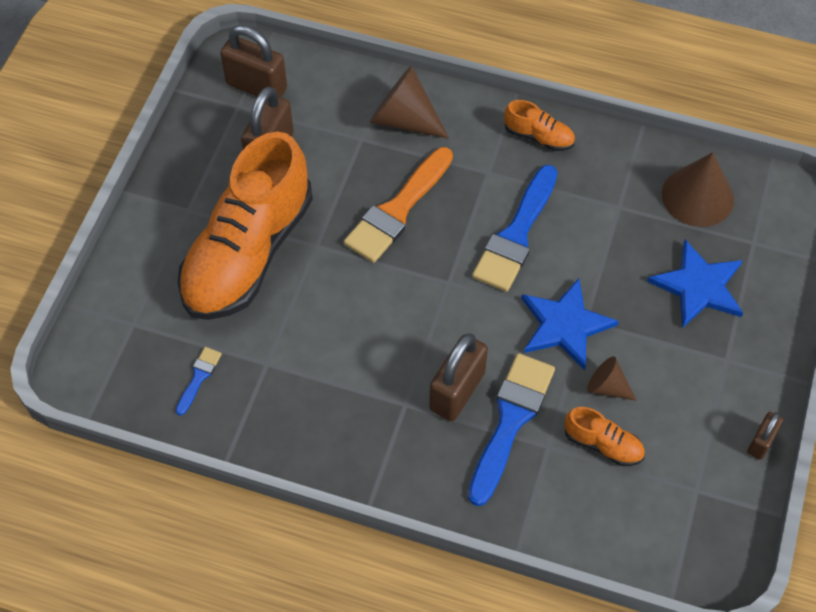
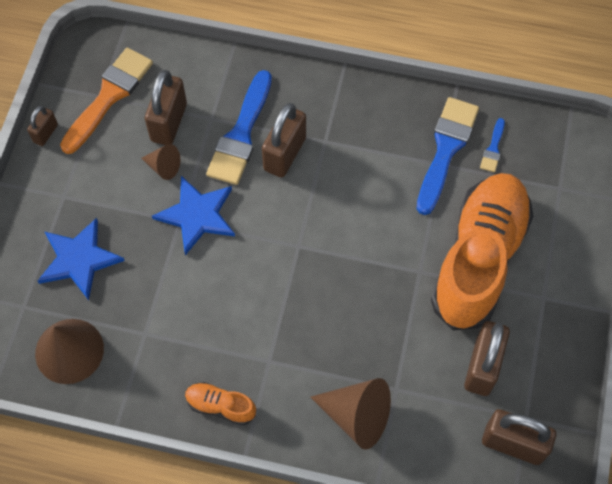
camera: 175 degrees right, 5 degrees up
(397, 210) = (351, 313): orange brush -> orange brush (109, 96)
(516, 235) = (240, 296): blue brush -> blue brush (446, 149)
(603, 444) = (169, 122): orange shoe -> brown padlock

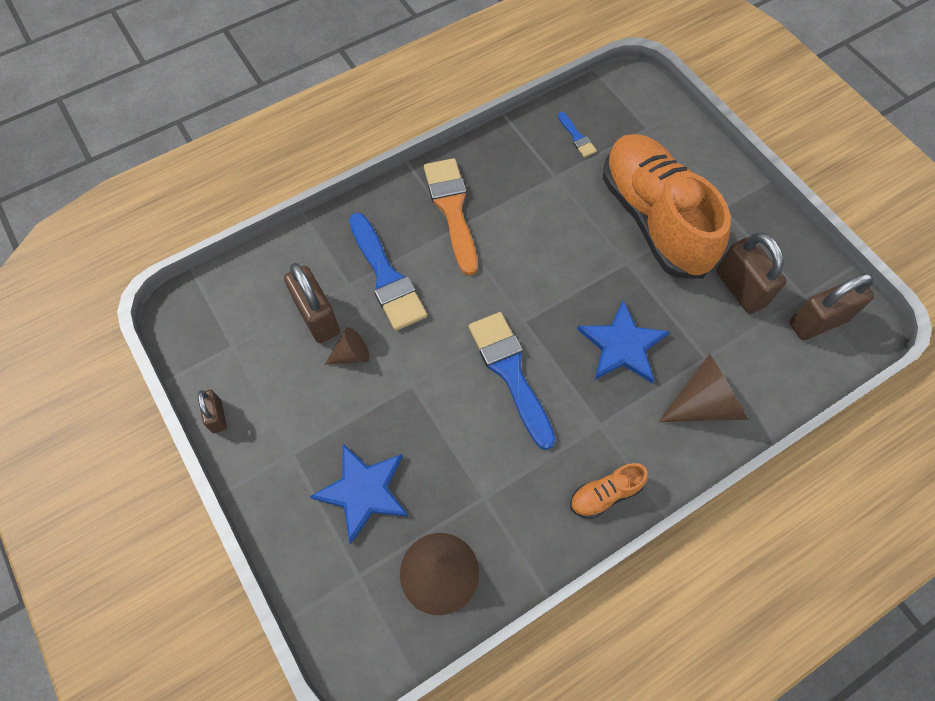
camera: 45 degrees left, 0 degrees up
(109, 96) = (242, 339): orange brush -> orange brush (452, 209)
(197, 215) = (421, 367): blue star -> blue star (622, 345)
(284, 154) = (436, 263): brown padlock -> none
(446, 149) = (547, 164): blue brush -> blue brush (510, 372)

